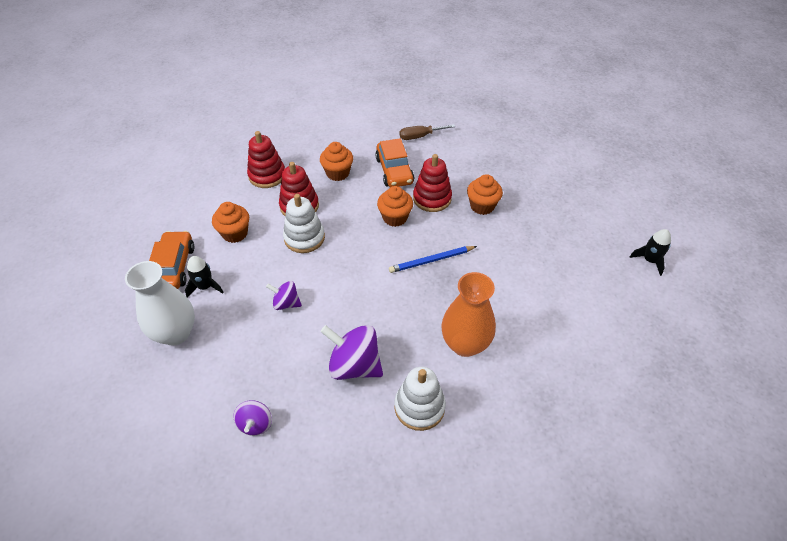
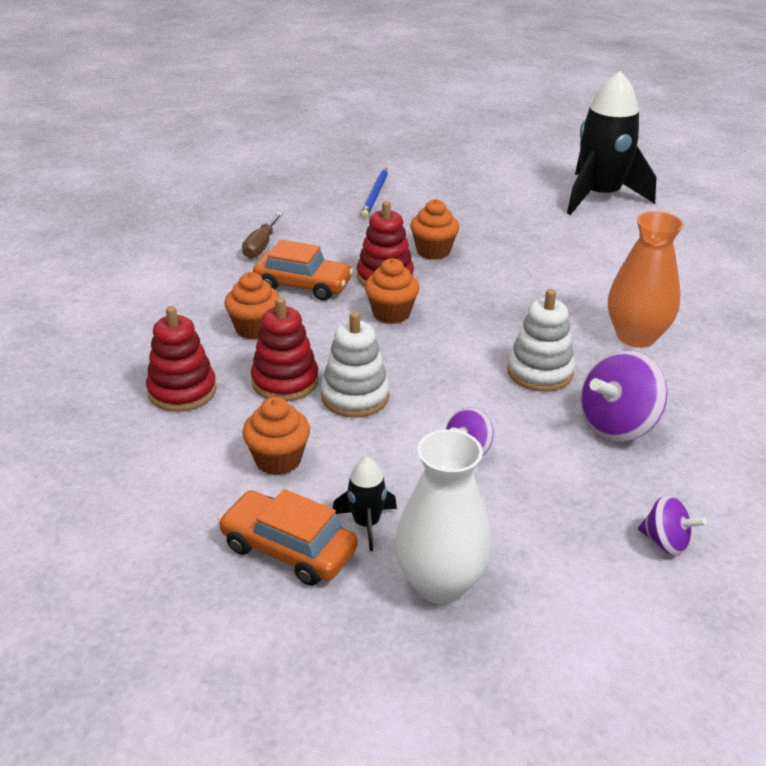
camera: 60 degrees left, 15 degrees down
(419, 407) = (708, 398): white stacking toy -> white stacking toy (540, 372)
(431, 260) = (490, 314): blue pencil -> blue pencil (375, 195)
(649, 260) = (599, 196): black rocket -> black rocket, size x2.34

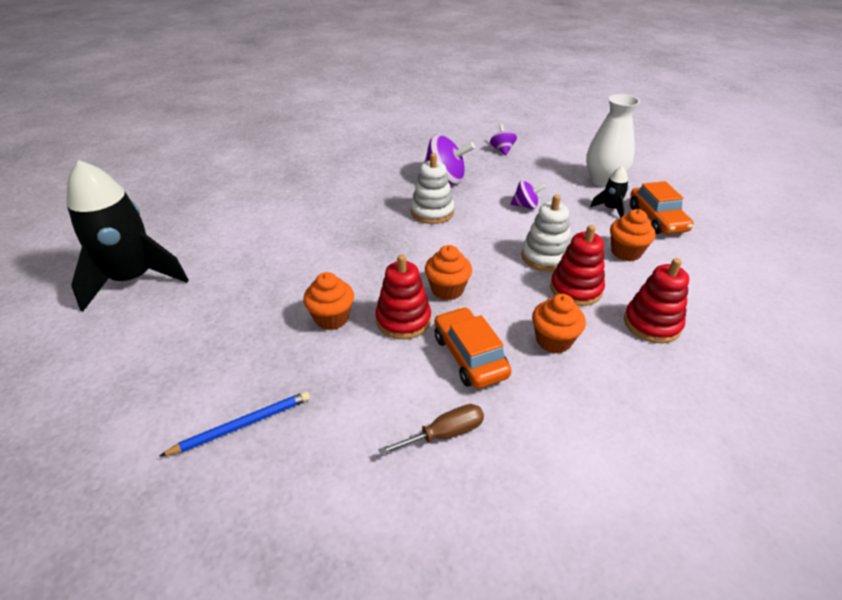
camera: 130 degrees left, 5 degrees up
(636, 336) = (354, 198): orange vase -> none

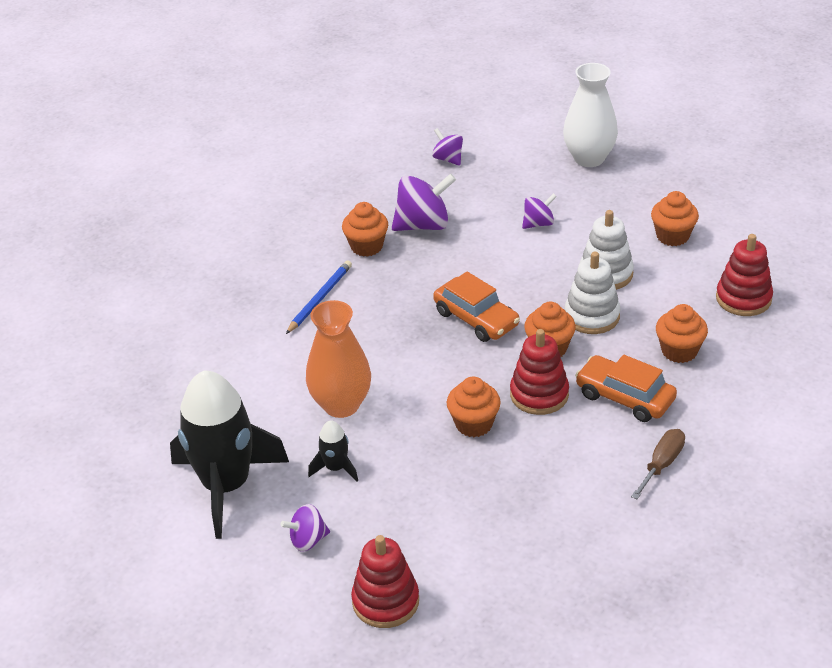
camera: 30 degrees left, 0 degrees up
(124, 343) = (308, 540): none -> purple spinning top
(242, 425) = (501, 540): blue pencil -> blue pencil (320, 298)
(264, 262) = (341, 405): none -> orange vase
(395, 177) = (366, 246): none -> orange cupcake
(432, 212) = (451, 272): white stacking toy -> white stacking toy (592, 316)
(576, 289) = (659, 294): red stacking toy -> red stacking toy (385, 601)
(610, 209) = (622, 191): black rocket -> black rocket (335, 468)
(657, 219) = (673, 185): orange car -> orange car (476, 318)

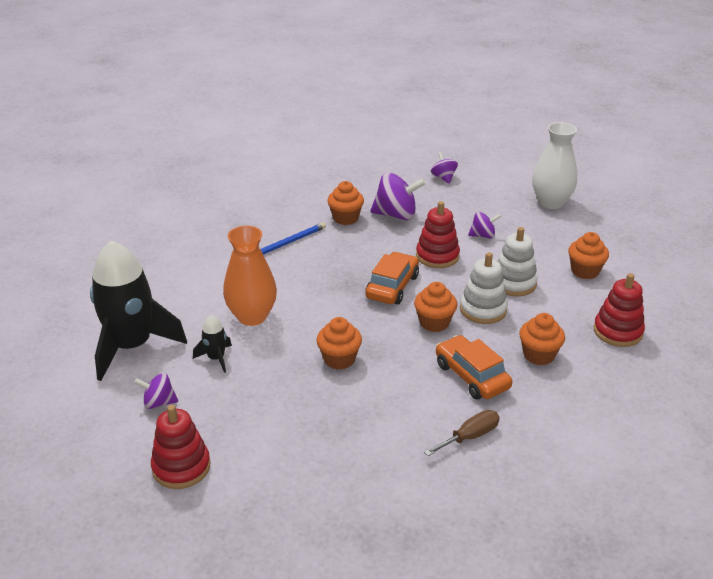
camera: 20 degrees right, 5 degrees down
(476, 318) = (392, 286): orange car -> orange car turned 135 degrees counterclockwise
(539, 394) = (404, 353): red stacking toy -> red stacking toy (437, 256)

